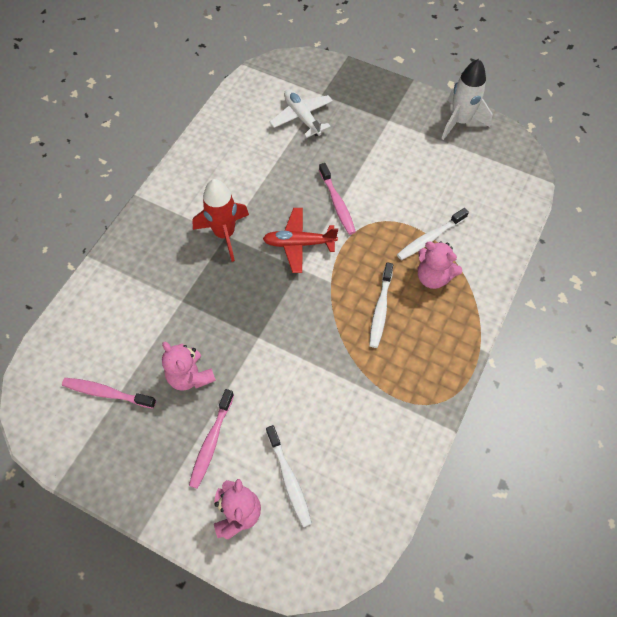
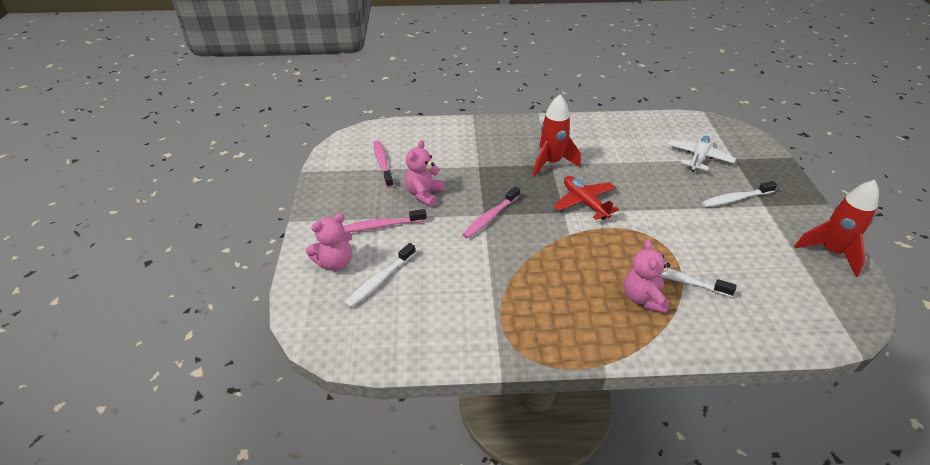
camera: 60 degrees right, 20 degrees down
(337, 203) = (645, 208): pink toothbrush -> pink toothbrush (490, 217)
(380, 309) = (574, 275): white toothbrush -> white toothbrush (735, 199)
(460, 122) = (830, 252): white rocket -> red rocket

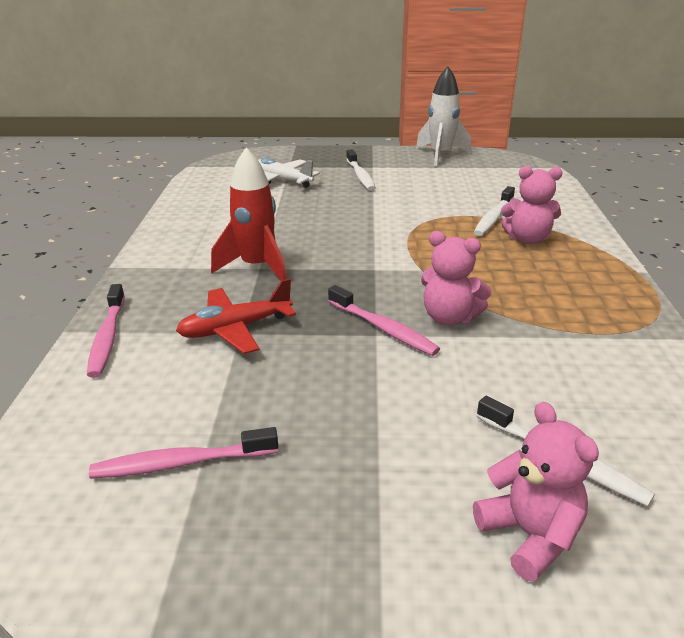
camera: 85 degrees left, 10 degrees down
(381, 226) = (405, 460): pink toothbrush -> pink toothbrush (107, 337)
(424, 194) = (310, 399): pink teddy bear -> pink teddy bear (449, 318)
(584, 202) = (356, 253): red plane -> red plane (235, 328)
(830, 252) = (440, 155): red rocket -> white rocket

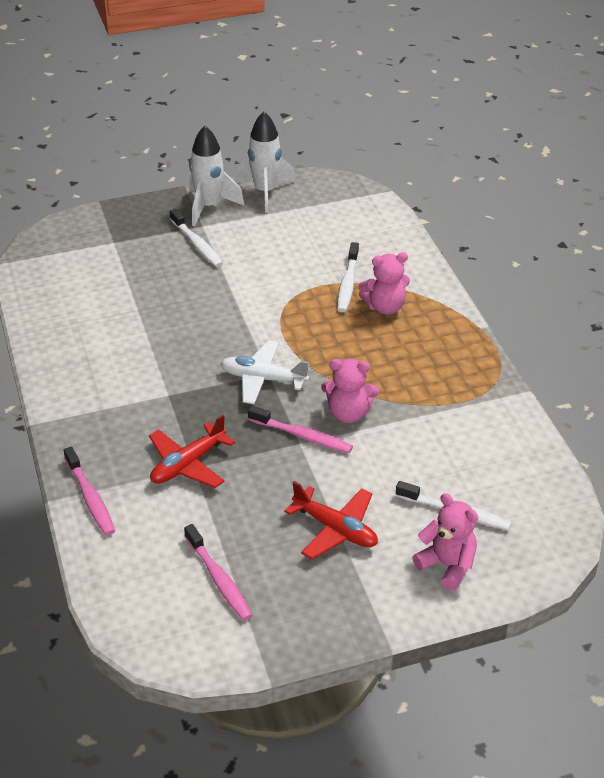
camera: 20 degrees left, 10 degrees up
(181, 463) = (219, 579): pink toothbrush -> pink toothbrush turned 90 degrees counterclockwise
(257, 267) = (165, 395): red rocket -> none
(281, 181) = (119, 268): white plane -> white plane (263, 379)
(374, 438) = (335, 529): none -> red plane
(385, 157) = (209, 207): none -> white rocket

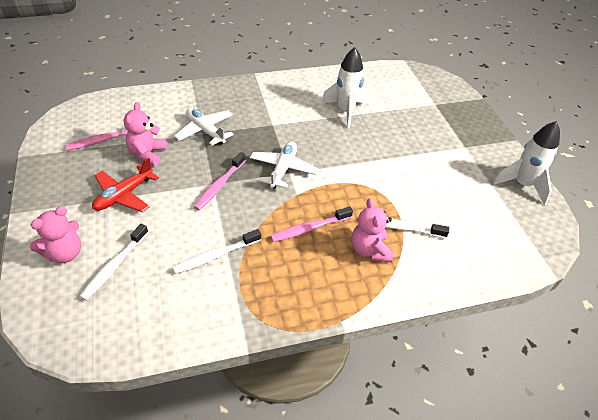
camera: 90 degrees right, 5 degrees up
(90, 498) = (188, 93): pink toothbrush -> pink toothbrush (309, 228)
(188, 464) = (205, 131): red plane -> white plane
(197, 244) = (440, 143): white toothbrush -> white toothbrush (215, 256)
(209, 207) = (491, 151): white rocket -> white rocket (345, 111)
(348, 413) = (238, 213): pink teddy bear -> pink teddy bear (147, 154)

